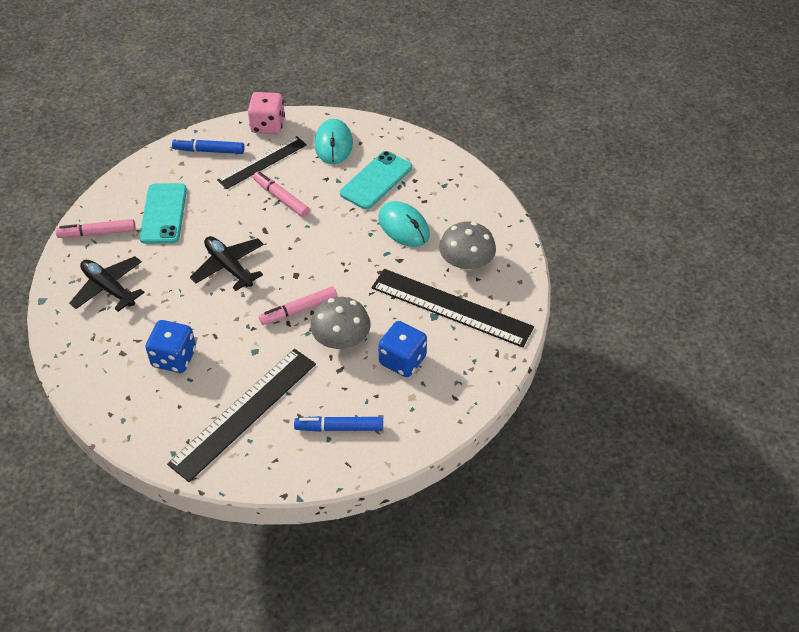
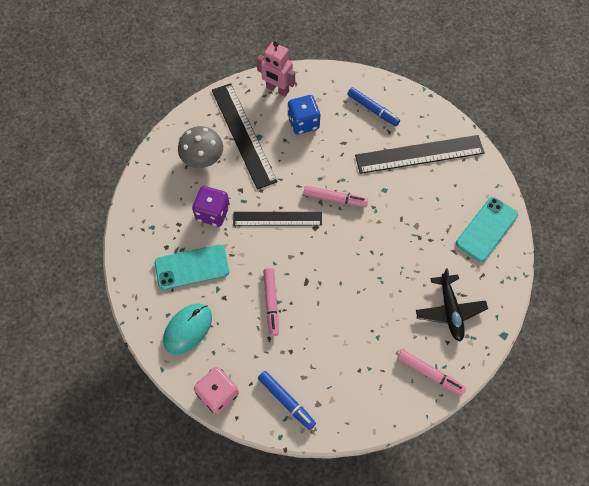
camera: 140 degrees left, 15 degrees up
(163, 214) = (367, 355): turquoise phone -> turquoise phone (486, 229)
(174, 358) = (438, 220): blue dice -> none
(229, 267) = (354, 267): black plane -> none
(262, 162) = (256, 352): black ruler -> black ruler (277, 218)
(341, 339) = (326, 160): grey mushroom -> none
(404, 227) = (213, 213): turquoise mouse -> purple dice
(467, 376) = (277, 89): none -> pink robot

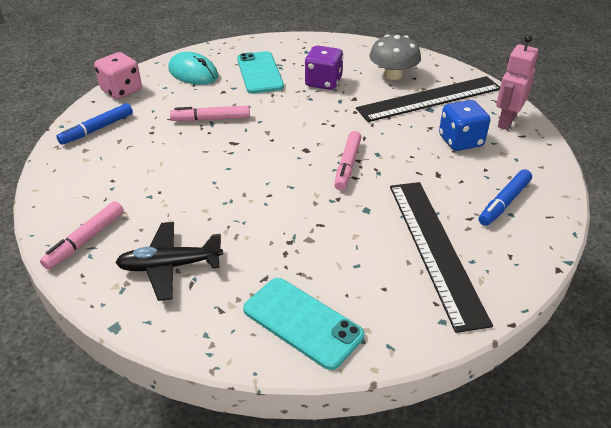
camera: 90 degrees right, 25 degrees down
(277, 218) = (317, 122): black ruler -> none

